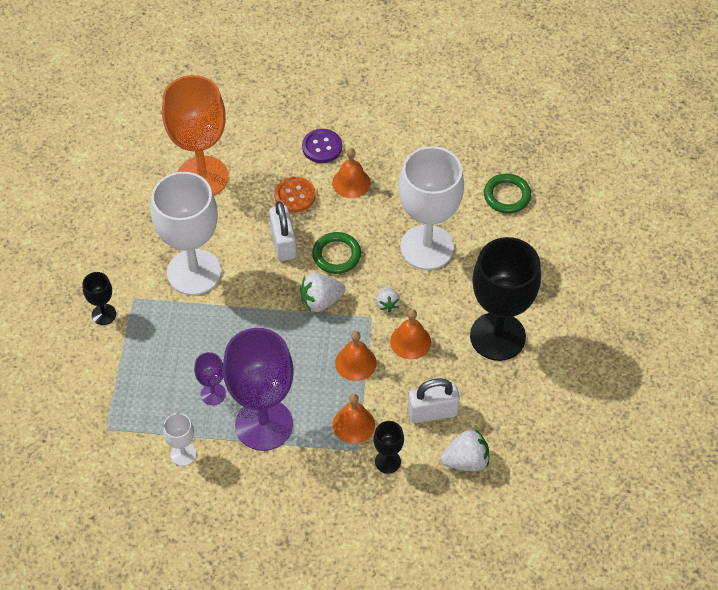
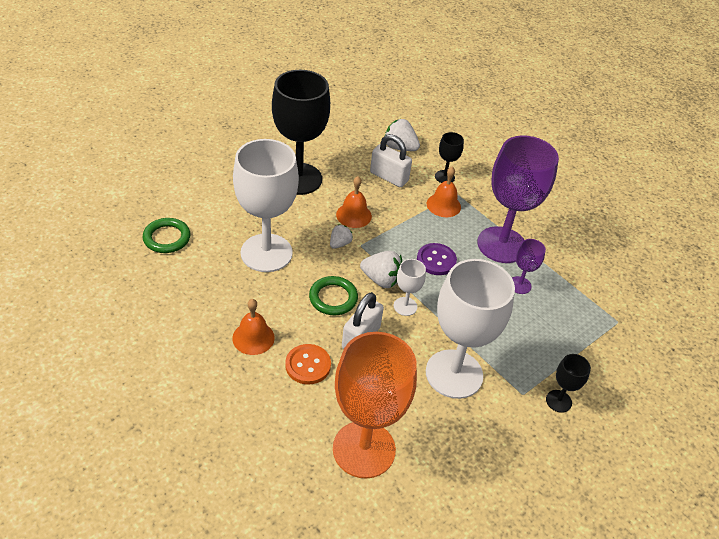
camera: 140 degrees left, 10 degrees down
(183, 454) = (572, 269): white goblet -> white goblet (405, 306)
(322, 147) = (235, 385): purple button -> purple button (436, 260)
(355, 363) = (403, 231): orange bell -> none

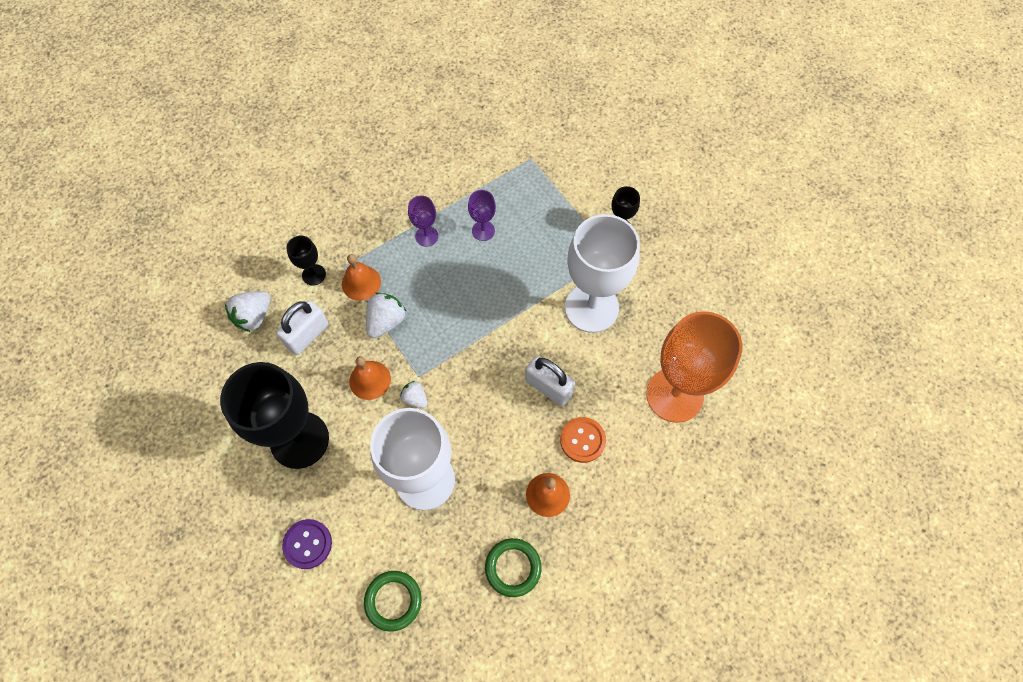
camera: 80 degrees left, 20 degrees up
(333, 298) = (495, 410): green ring -> green ring (513, 567)
(381, 280) = (471, 360): white strawberry -> white strawberry (386, 321)
(405, 306) = (508, 340): white goblet -> none
(436, 260) = (445, 302): purple button -> purple button (307, 544)
(501, 245) = (426, 236): purple goblet -> purple goblet, size x0.44

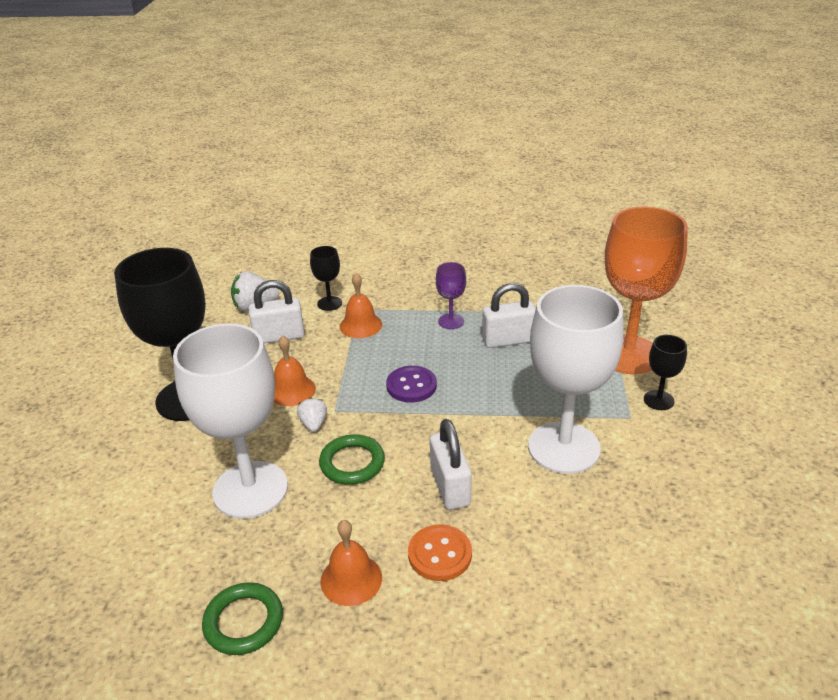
camera: 40 degrees right, 30 degrees down
(307, 544) = (103, 474): purple button -> purple button (411, 386)
(386, 321) = (351, 359): white strawberry -> none
(393, 601) = (109, 567): green ring -> green ring (352, 463)
(483, 231) = (508, 340): purple goblet -> white padlock
(674, 395) = (593, 578): orange goblet -> orange goblet (628, 354)

